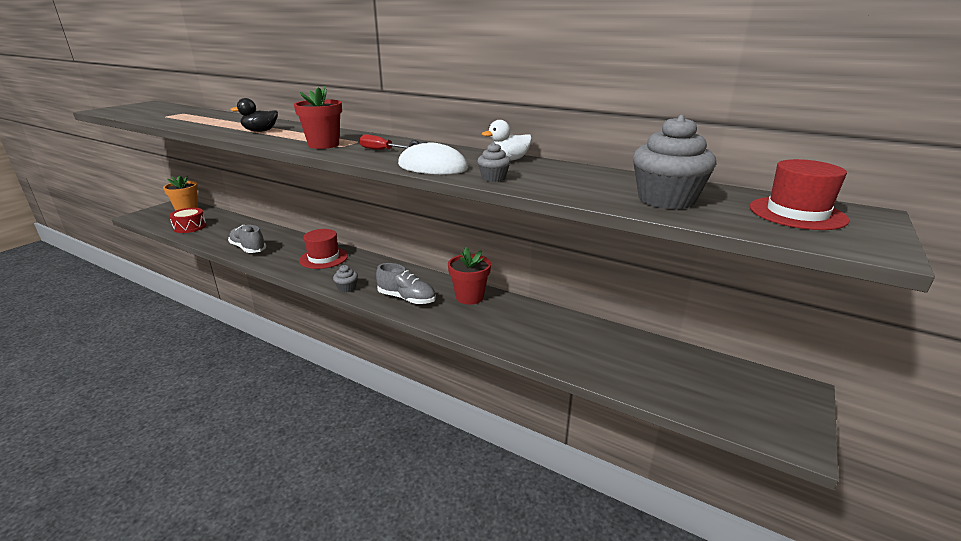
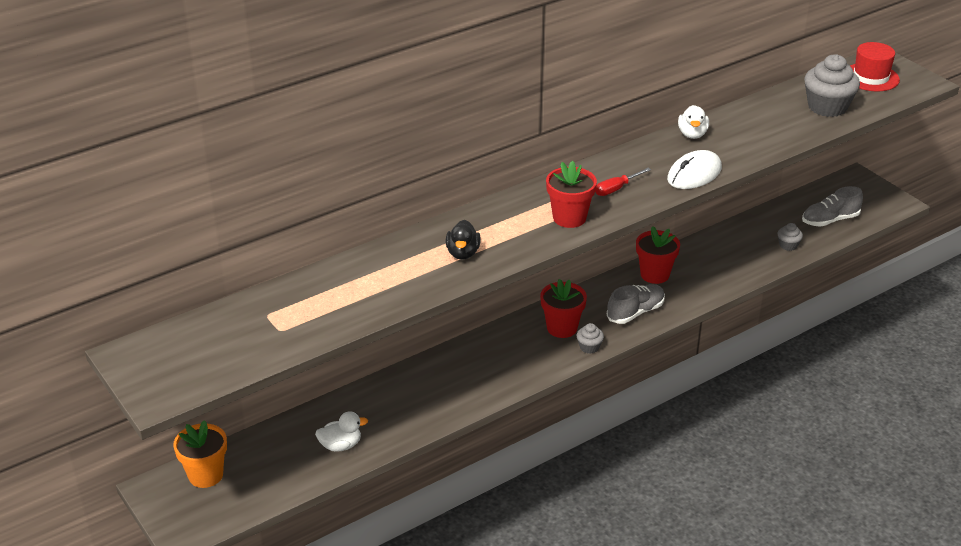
camera: 65 degrees left, 10 degrees up
(190, 227) = (291, 470): red drum -> none
(213, 234) = (341, 445): none -> white duck
(248, 248) = (423, 414): grey shoe -> grey shoe (830, 220)
(323, 258) = (498, 354): red hat -> none
(367, 273) = (562, 328): none -> red flower pot
(493, 178) = (743, 154): grey cupcake -> grey cupcake (788, 245)

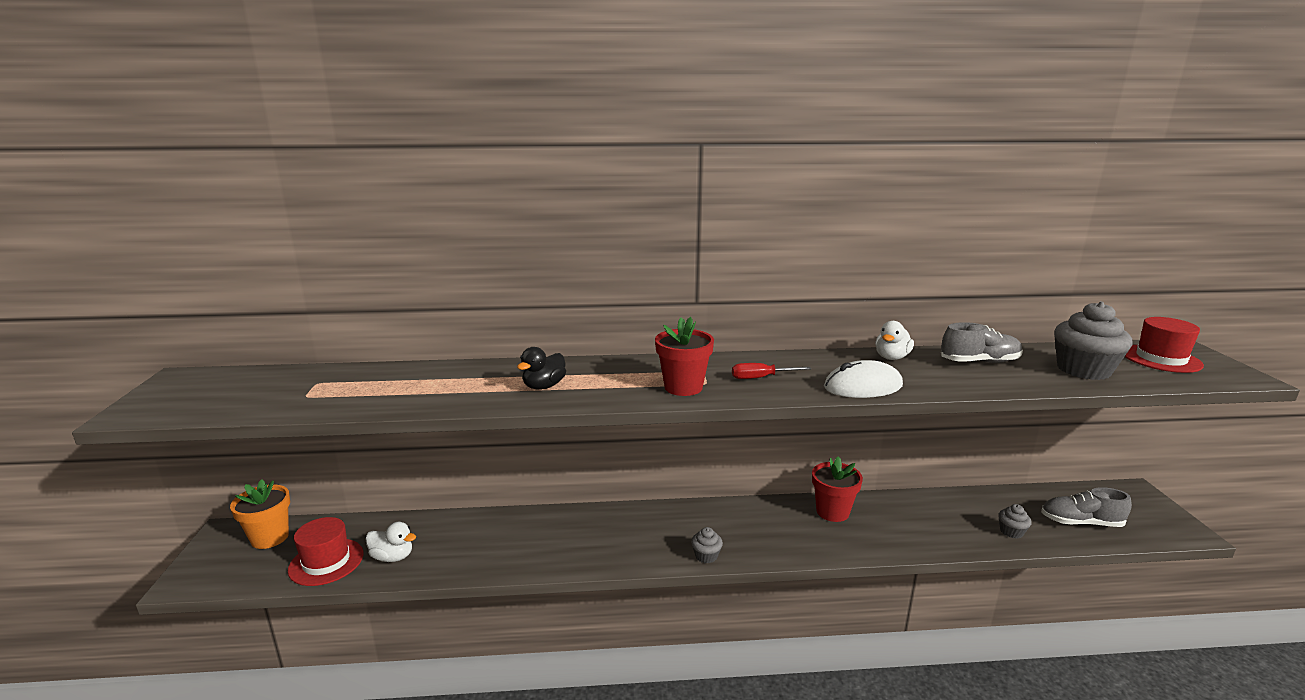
camera: 30 degrees right, 15 degrees down
(288, 471) = (326, 562): none -> red hat
(562, 328) = (695, 528): red flower pot -> none
(635, 312) = (783, 540): grey shoe -> grey shoe (979, 362)

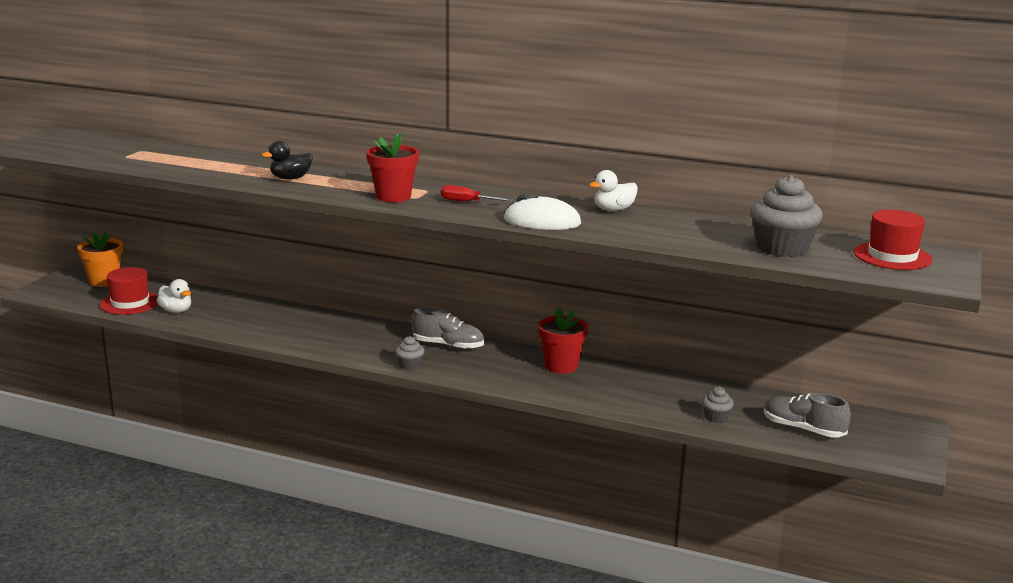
camera: 25 degrees right, 0 degrees up
(979, 362) = (691, 226): grey shoe -> grey shoe (448, 346)

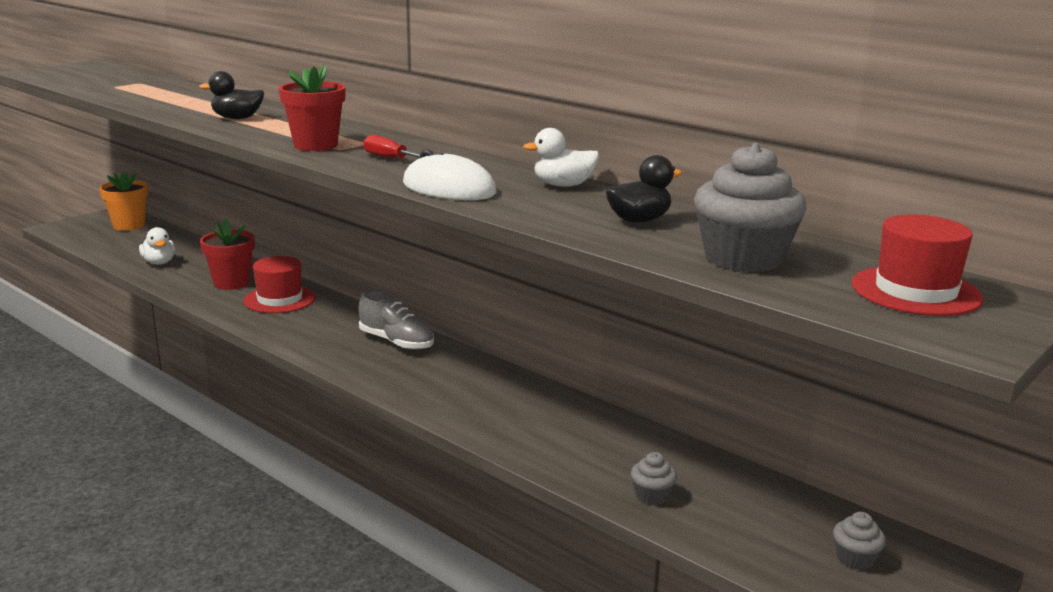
camera: 20 degrees right, 0 degrees up
(130, 303) = (126, 249): red hat -> red hat (279, 299)
(410, 365) = (330, 358): grey cupcake -> grey cupcake (855, 559)
(561, 366) = (506, 388): red flower pot -> red flower pot (231, 283)
(693, 230) = (639, 220): none -> black duck
(803, 429) = (768, 539): grey shoe -> none

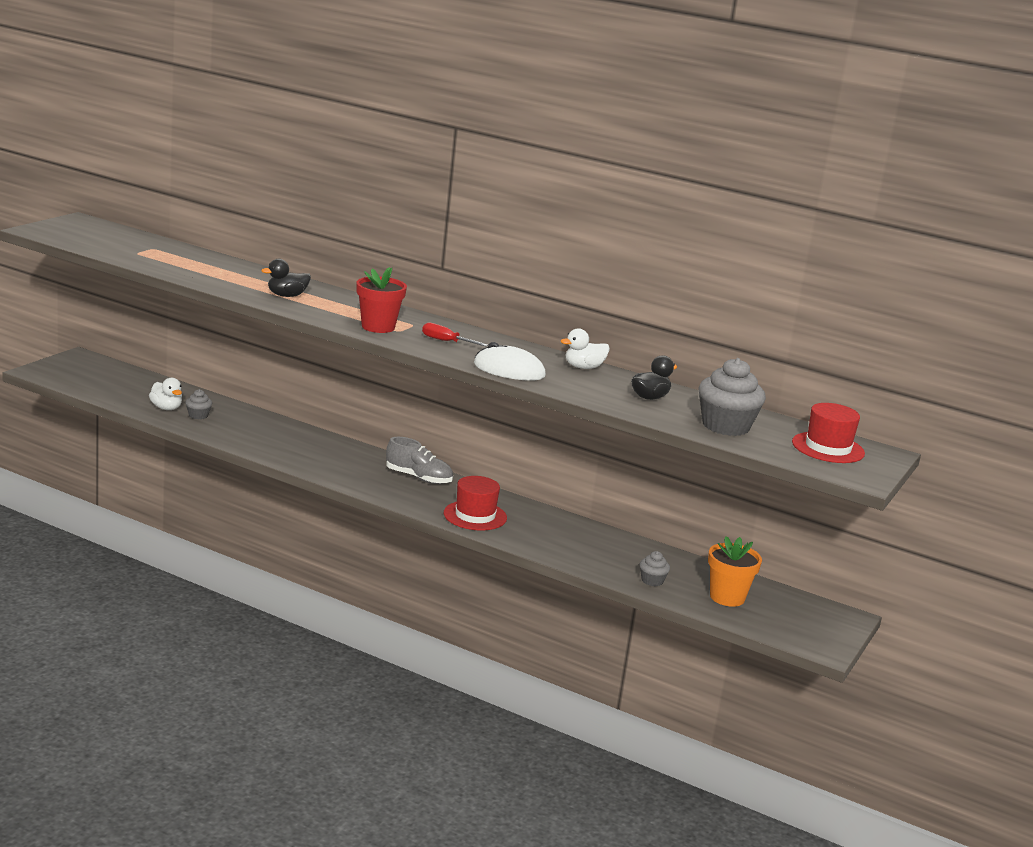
camera: 15 degrees left, 0 degrees up
(129, 225) = (104, 369): orange flower pot -> orange flower pot (727, 597)
(231, 283) = (246, 427): red flower pot -> none
(279, 299) = (299, 442): red hat -> red hat (475, 516)
(855, 559) = (785, 612): grey cupcake -> grey cupcake (198, 415)

